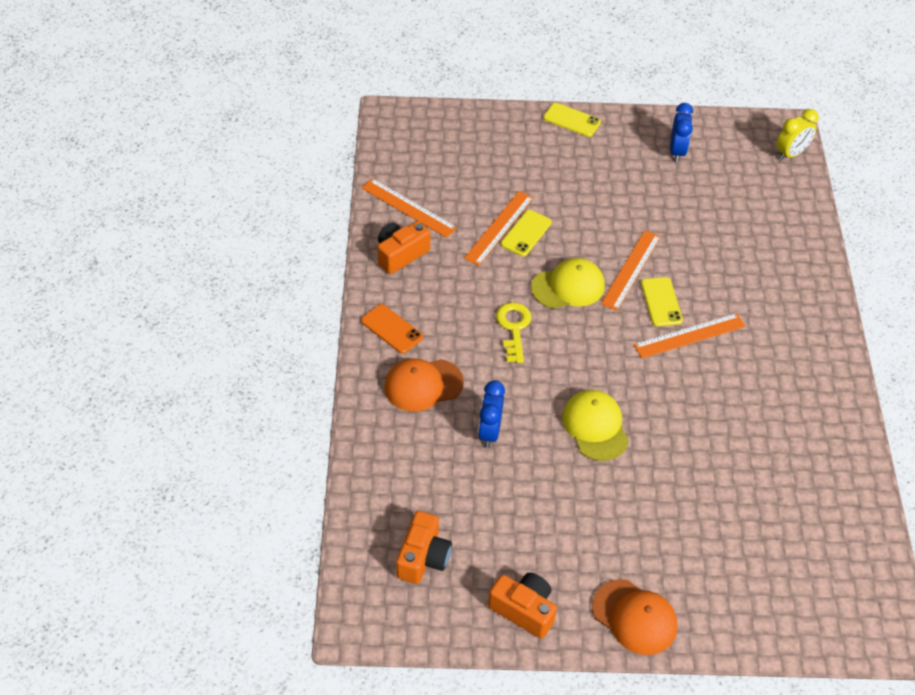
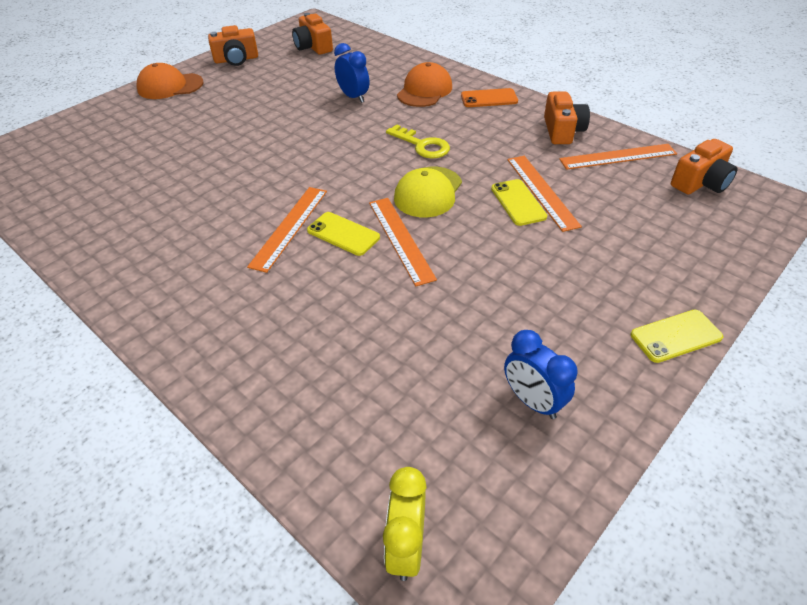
camera: 135 degrees right, 5 degrees down
(401, 155) = (700, 182): none -> orange camera
(595, 427) = (292, 136): yellow cap -> none

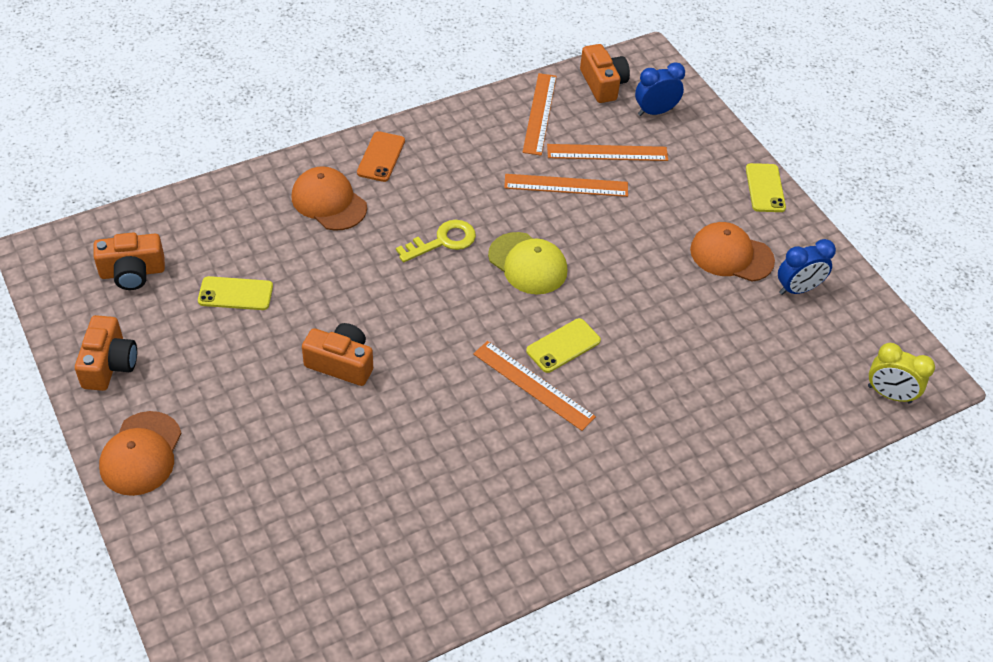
camera: 75 degrees left, 5 degrees up
(353, 97) = (302, 268): blue clock -> blue clock (655, 111)
(400, 239) = (589, 306): orange ruler -> orange ruler (607, 152)
(518, 202) = (574, 207): yellow phone -> yellow phone (235, 294)
(542, 327) = (731, 255): none -> orange cap
(562, 131) = (476, 130): orange camera -> orange camera (341, 363)

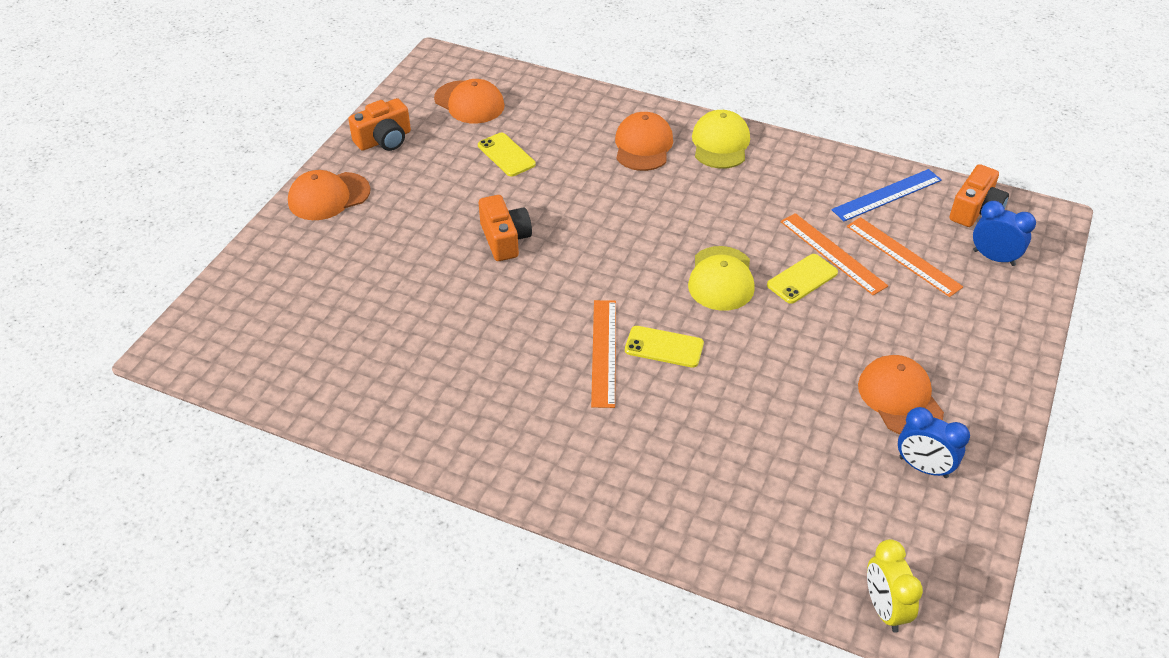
camera: 55 degrees right, 5 degrees down
(132, 272) = (469, 102): orange camera -> orange cap
(381, 157) = (720, 143): orange phone -> yellow cap
(442, 241) = (682, 221): yellow key -> none
(539, 113) = (887, 195): orange ruler -> blue ruler
(765, 188) = (1012, 378): yellow phone -> yellow phone (802, 279)

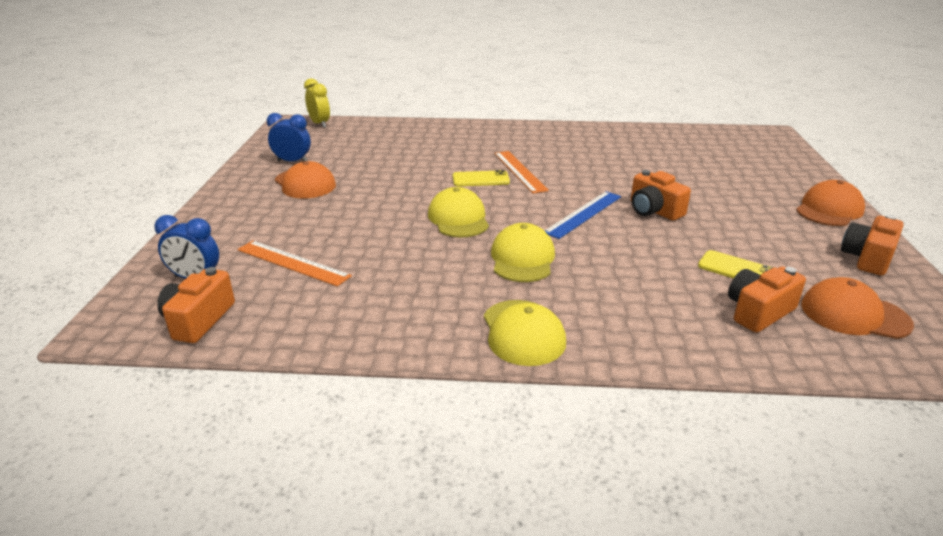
camera: 160 degrees right, 15 degrees down
(534, 119) = (758, 312): none -> orange camera
(643, 145) = (610, 310): orange cap -> none
(682, 209) = (522, 258): none -> yellow cap
(802, 279) = (388, 230): yellow phone -> none
(832, 253) = (363, 252): orange ruler -> none
(887, 195) = (305, 315): blue ruler -> blue ruler (584, 214)

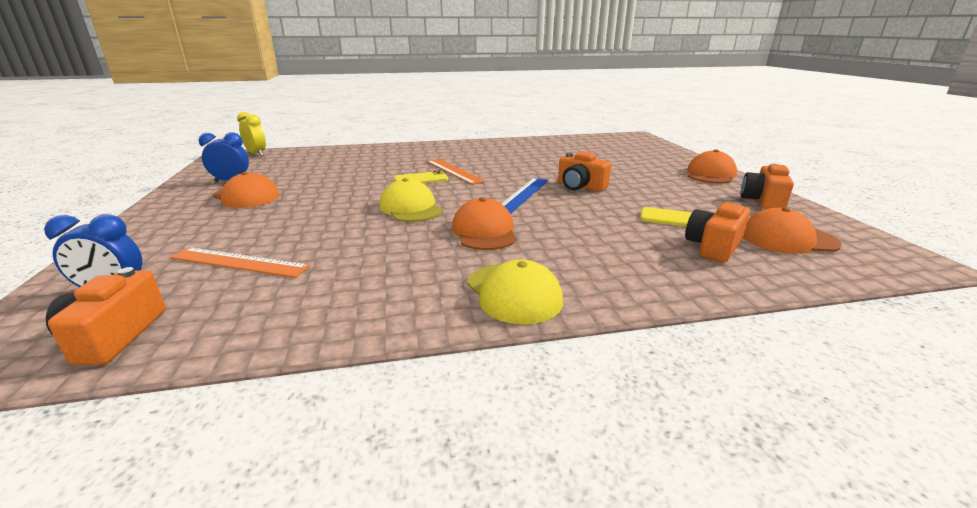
camera: 15 degrees left, 5 degrees down
(522, 258) = (484, 231): yellow cap -> orange cap

